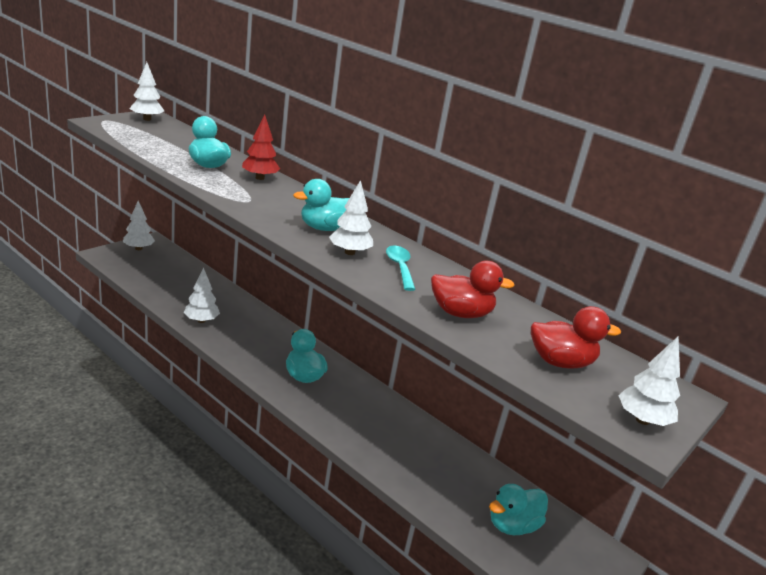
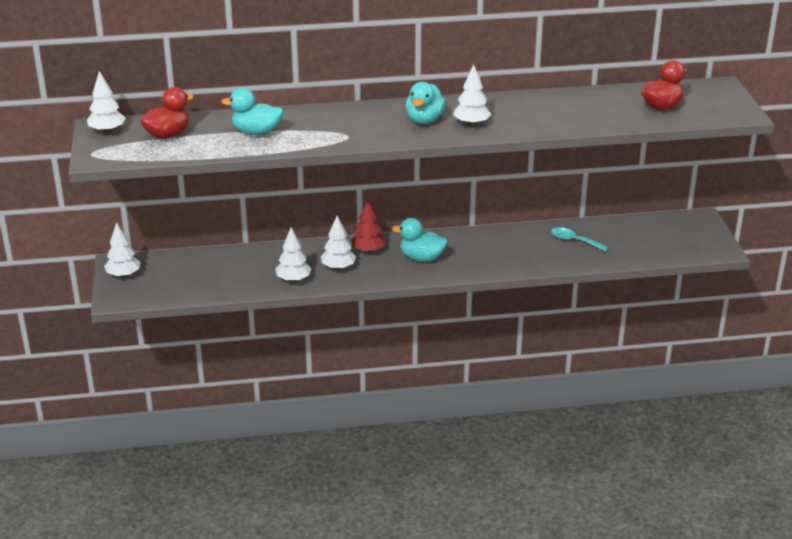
camera: 45 degrees left, 5 degrees up
(260, 178) = (304, 117): red tree -> red tree (368, 250)
(400, 267) = (509, 113): turquoise spoon -> turquoise spoon (574, 241)
(461, 313) = (584, 115): red duck -> red duck (168, 134)
(512, 525) = (647, 239): turquoise duck -> none
(642, 420) = (730, 108): white tree -> white tree (338, 267)

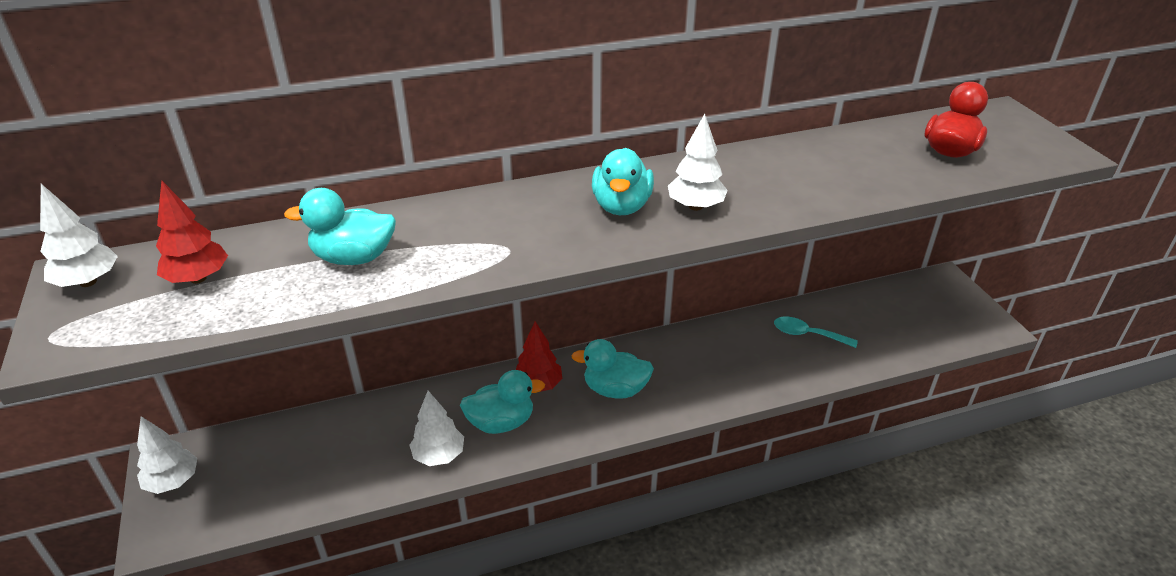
camera: 10 degrees left, 5 degrees up
(168, 134) = (198, 278): red duck -> red tree
(338, 267) = (501, 422): white tree -> turquoise duck

